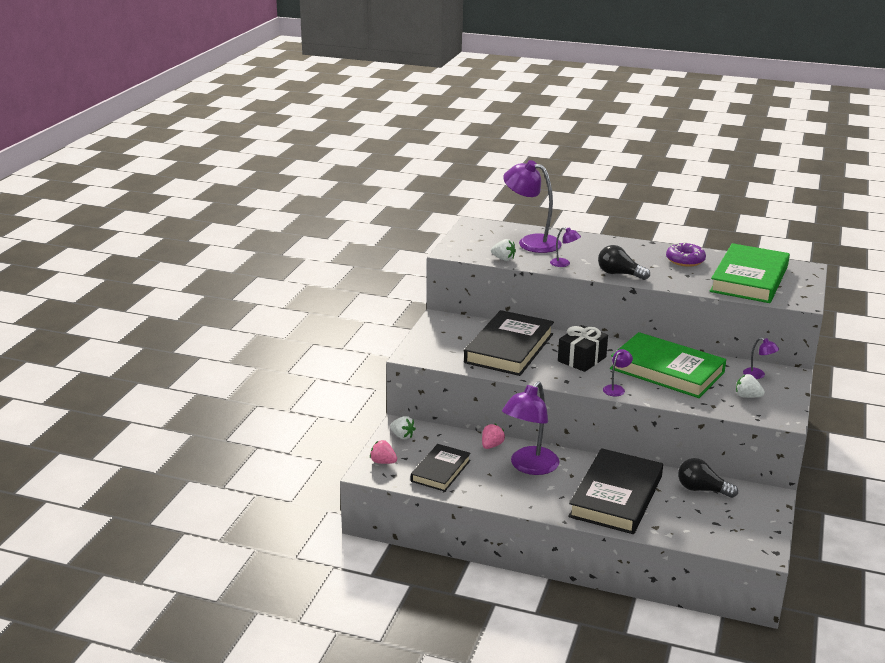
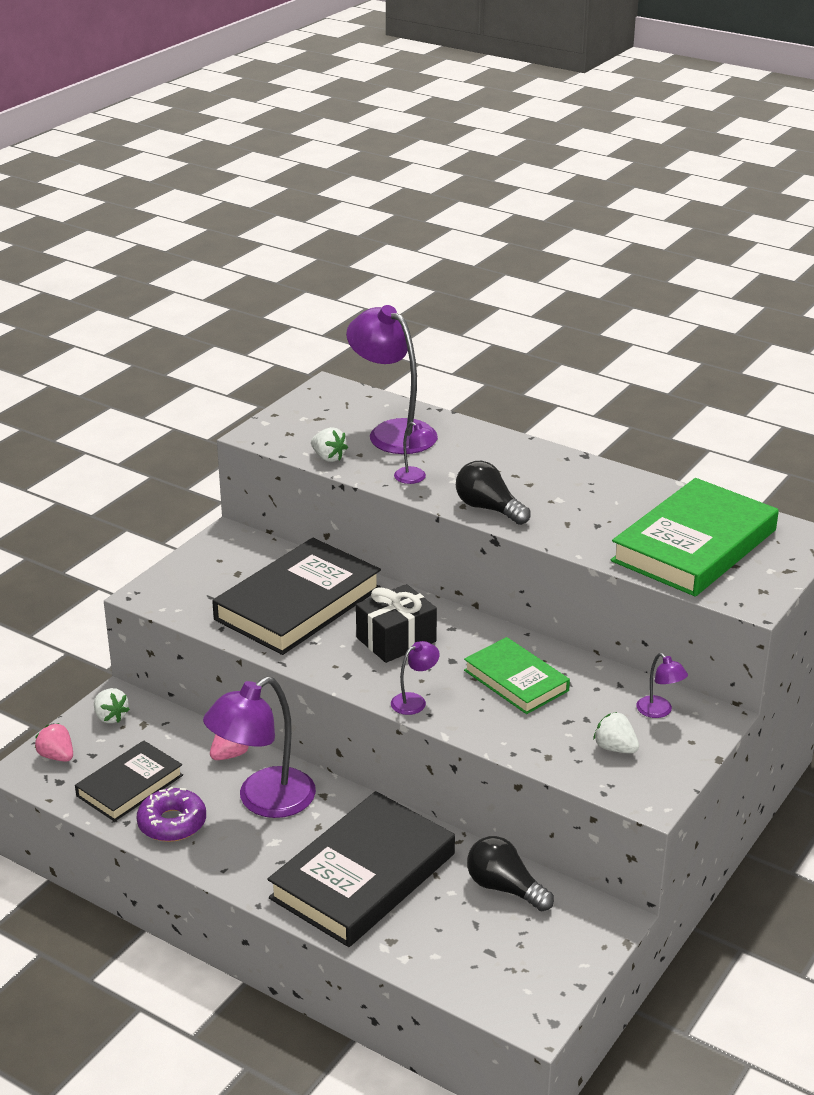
camera: 15 degrees right, 5 degrees up
(667, 371) = (516, 680): green book -> green book, size x0.59
(685, 260) = (613, 496): purple donut -> purple donut (172, 823)

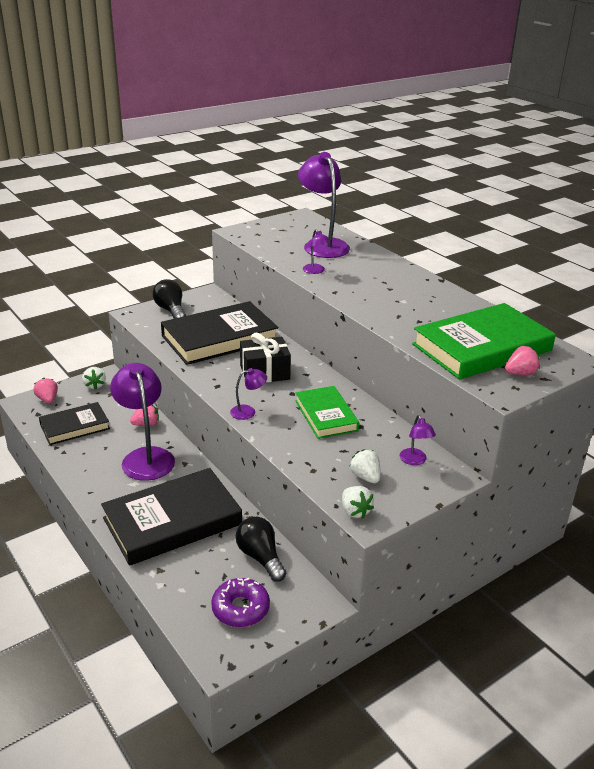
camera: 20 degrees right, 0 degrees up
(172, 823) = (81, 455): purple donut -> purple donut (240, 608)
(264, 801) = (145, 457): purple lamp -> purple lamp turned 90 degrees clockwise
(328, 457) = (270, 250): white strawberry -> white strawberry (355, 511)
(488, 508) = (350, 297): black light bulb -> black light bulb (171, 310)
(758, 570) = (520, 373): none -> pink strawberry

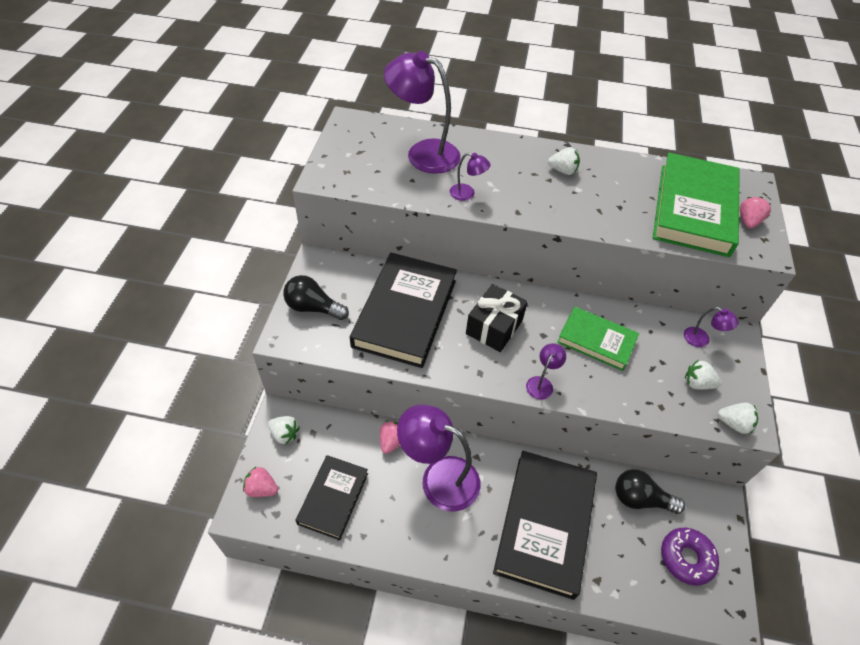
camera: 45 degrees left, 20 degrees up
(409, 289) = (563, 171): none -> white strawberry

